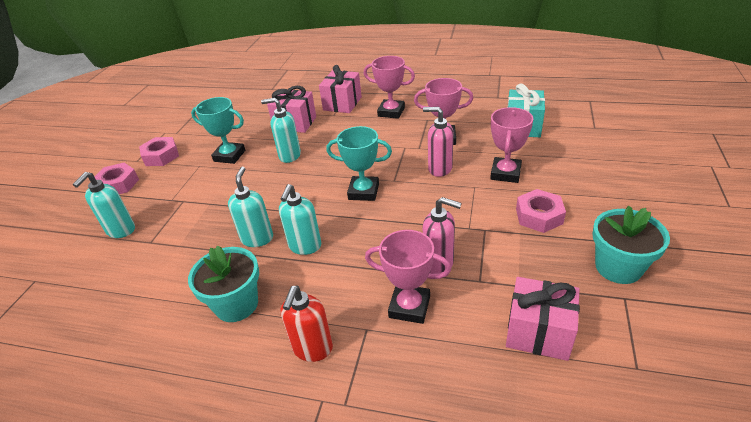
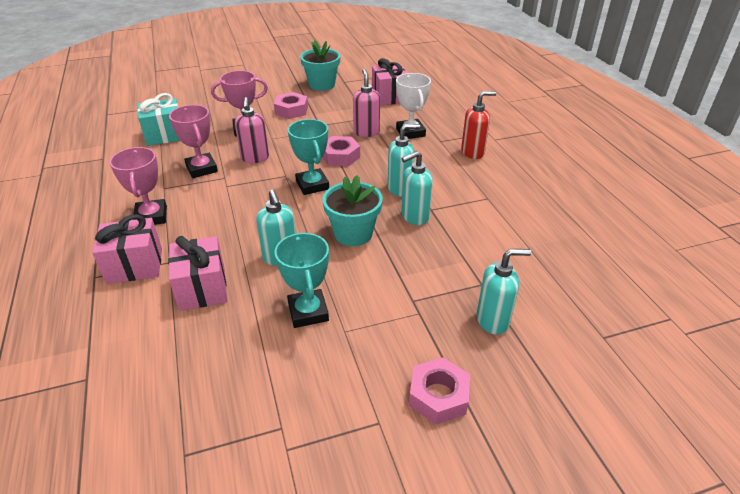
camera: 125 degrees left, 0 degrees up
(161, 156) = (350, 395): pink nut -> pink nut (340, 156)
(236, 304) = (479, 194): turquoise flower pot -> turquoise flower pot (353, 234)
(409, 307) = (410, 132): pink trophy -> white trophy

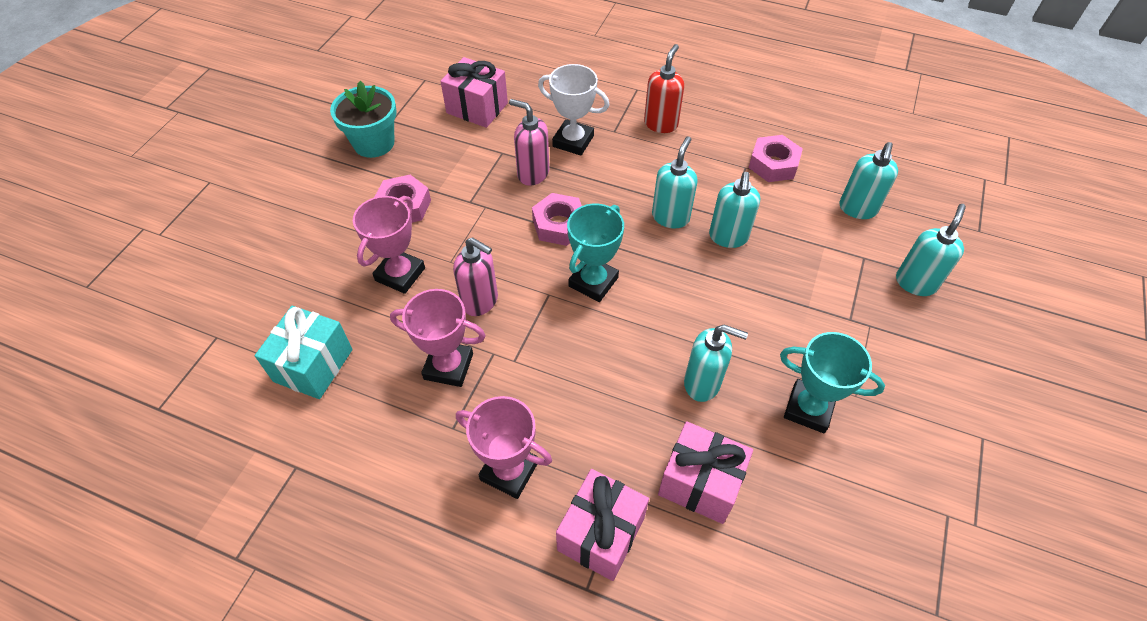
camera: 50 degrees left, 15 degrees up
(312, 185) = (593, 282): turquoise trophy -> turquoise trophy turned 75 degrees counterclockwise
(353, 234) = (714, 300): turquoise flower pot -> none
(438, 396) = (978, 378): pink nut -> pink nut (773, 164)
(525, 261) = (857, 209): none -> turquoise soap dispenser

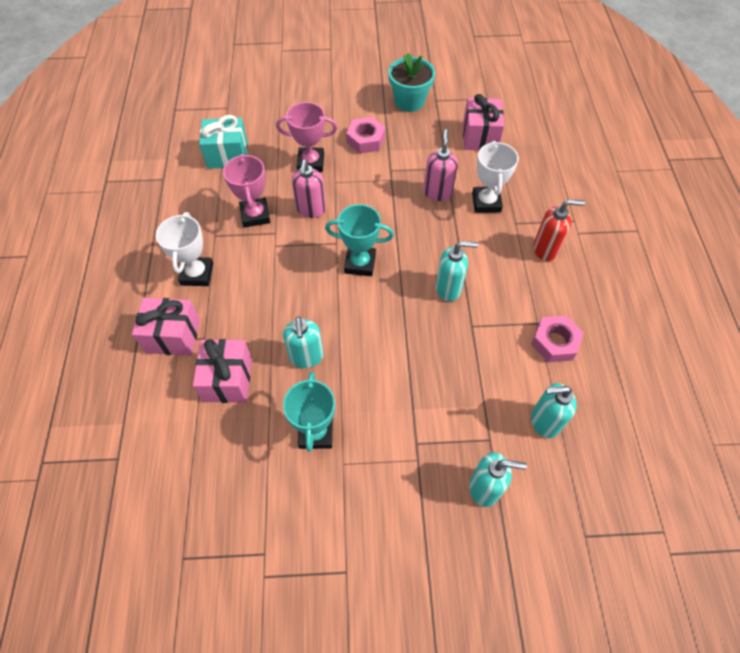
camera: 65 degrees right, 5 degrees up
(509, 471) = (197, 274): pink trophy -> white trophy
(559, 225) = (399, 225): pink nut -> none
(728, 237) = (451, 333): turquoise soap dispenser -> none

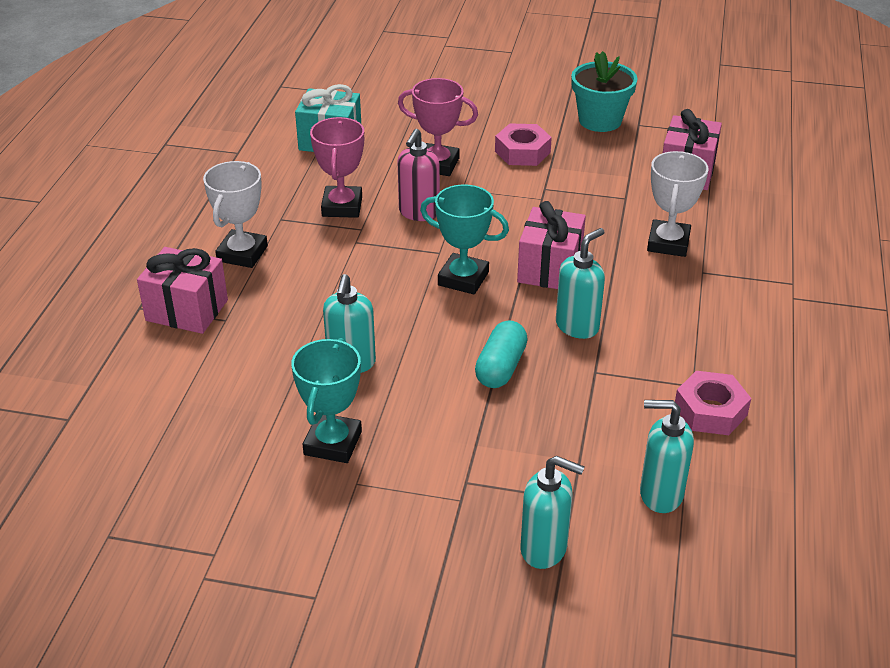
camera: 15 degrees right, 20 degrees down
(228, 379) = (239, 367): pink gift -> pink gift (549, 269)
(409, 337) = (501, 367): none -> turquoise capsule
(437, 192) = (602, 222): pink soap dispenser -> none
(448, 289) = (577, 326): turquoise soap dispenser -> turquoise soap dispenser turned 60 degrees counterclockwise
(545, 249) = (736, 307): red soap dispenser -> none

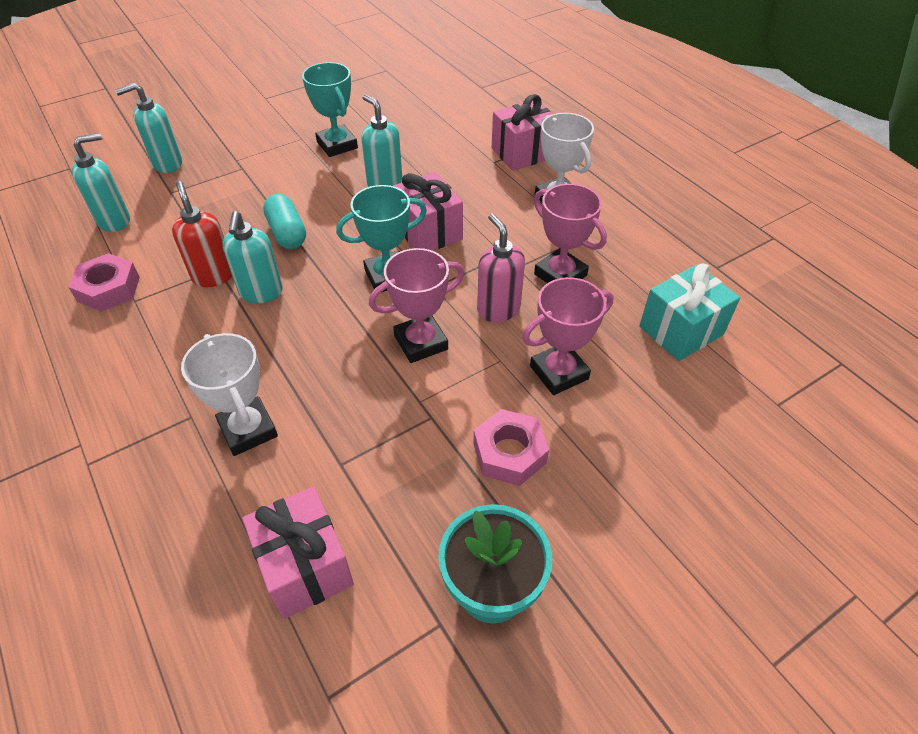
camera: 135 degrees right, 10 degrees up
(499, 225) = (421, 342): none -> pink trophy
(549, 269) = (331, 328): pink gift -> pink gift (428, 231)
(605, 366) = (213, 276): none -> red soap dispenser

